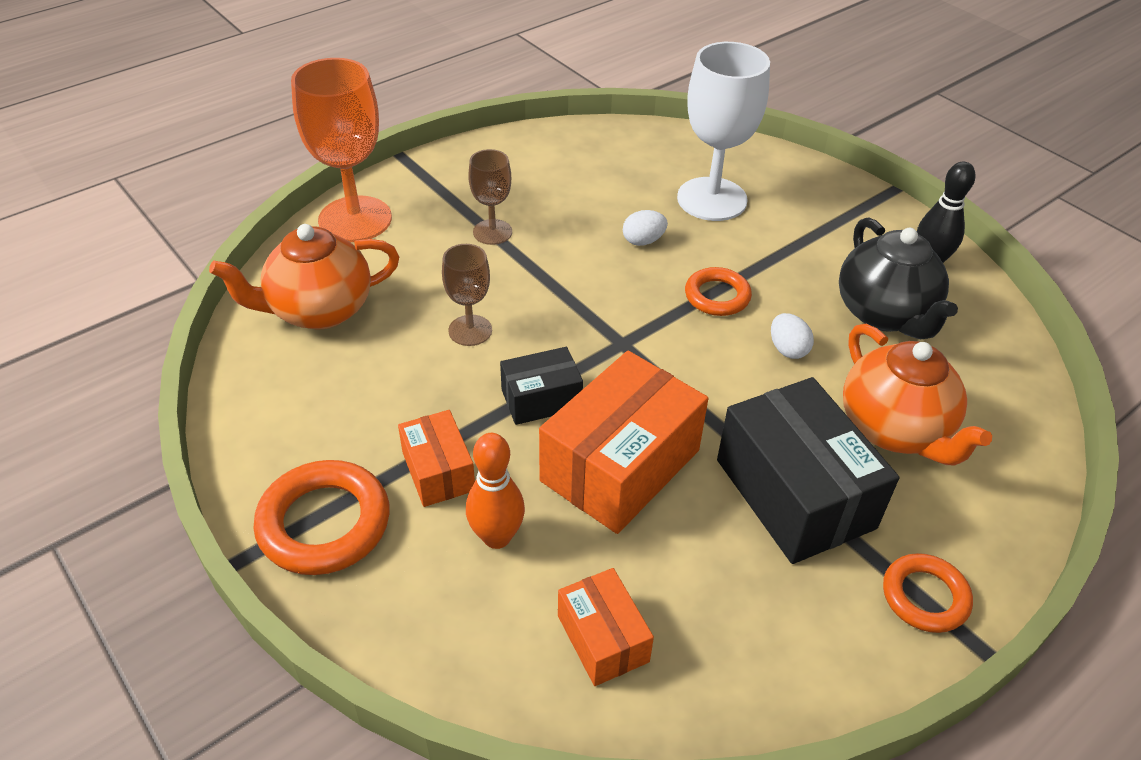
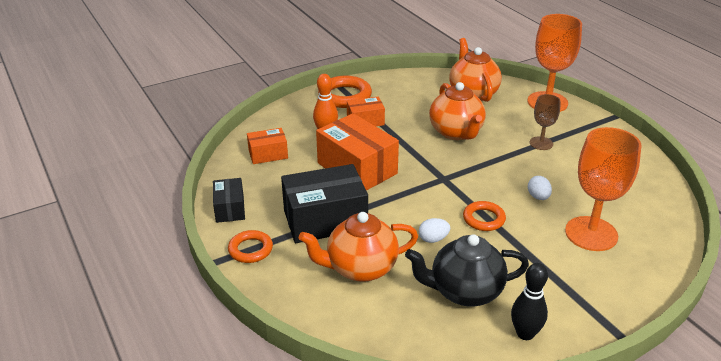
camera: 100 degrees right, 10 degrees down
(470, 330) = (456, 132): brown goblet -> orange teapot
(541, 399) = (404, 150): black box -> black box (230, 209)
(712, 199) = (591, 234): white goblet -> orange goblet

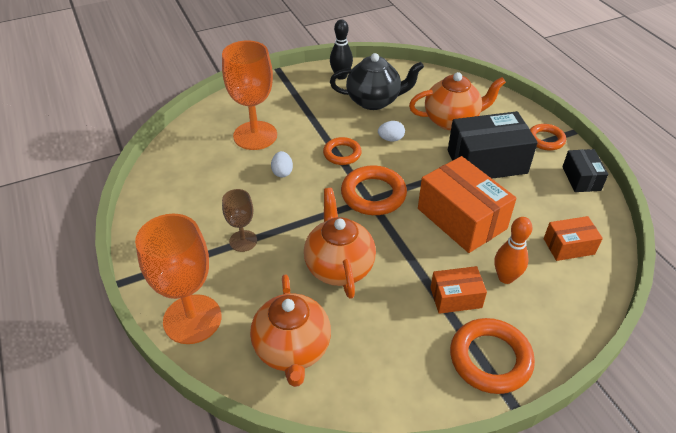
camera: 175 degrees left, 10 degrees up
(440, 182) = (373, 194): none -> orange ring

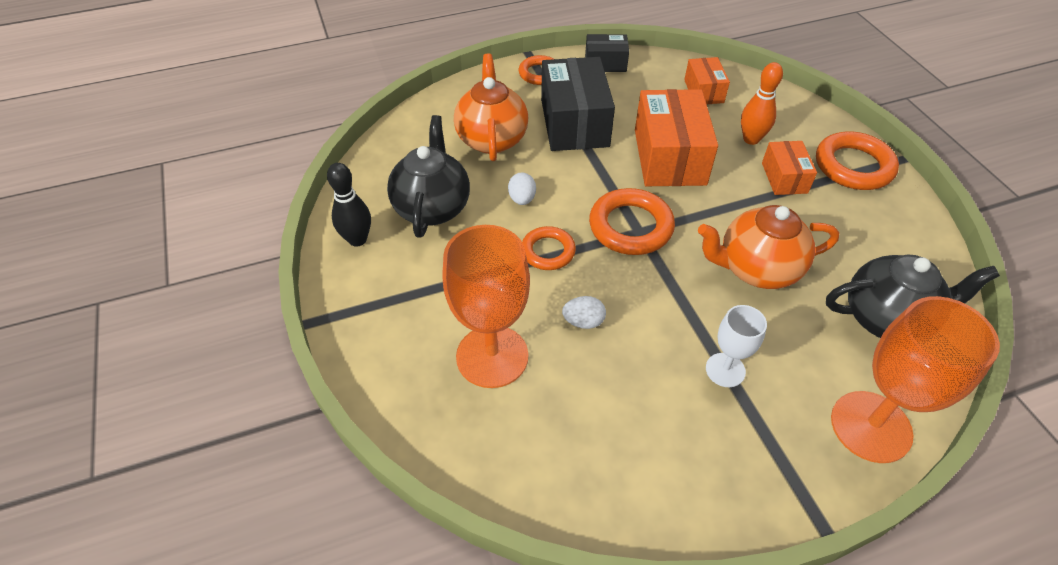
camera: 85 degrees left, 5 degrees up
(243, 241) = (725, 370): brown goblet -> white goblet
(292, 350) = (887, 318): orange teapot -> black teapot
(461, 218) = (669, 157): orange box -> orange box turned 60 degrees counterclockwise

